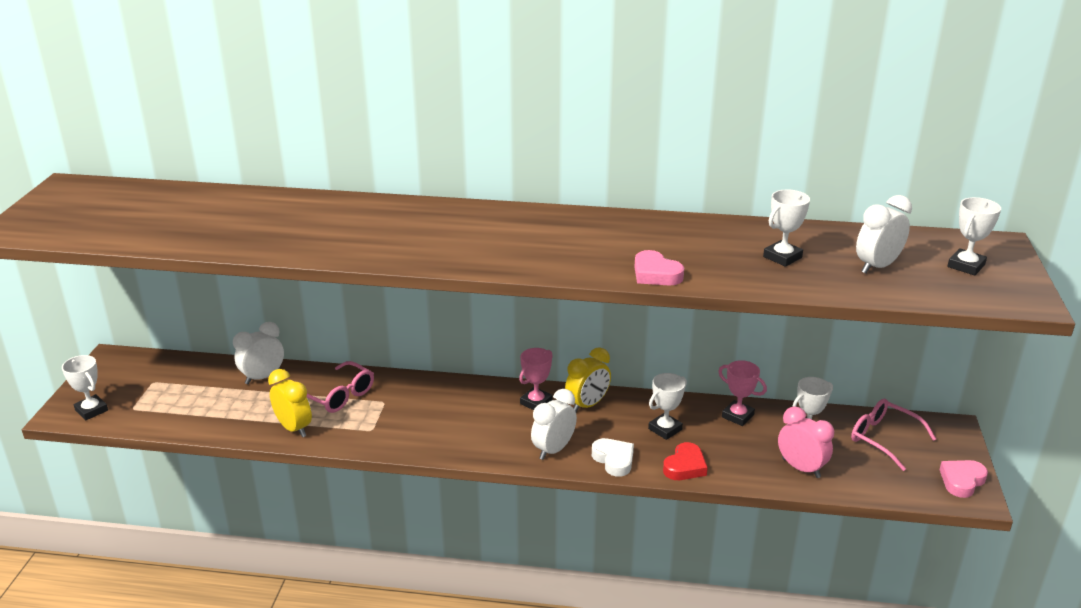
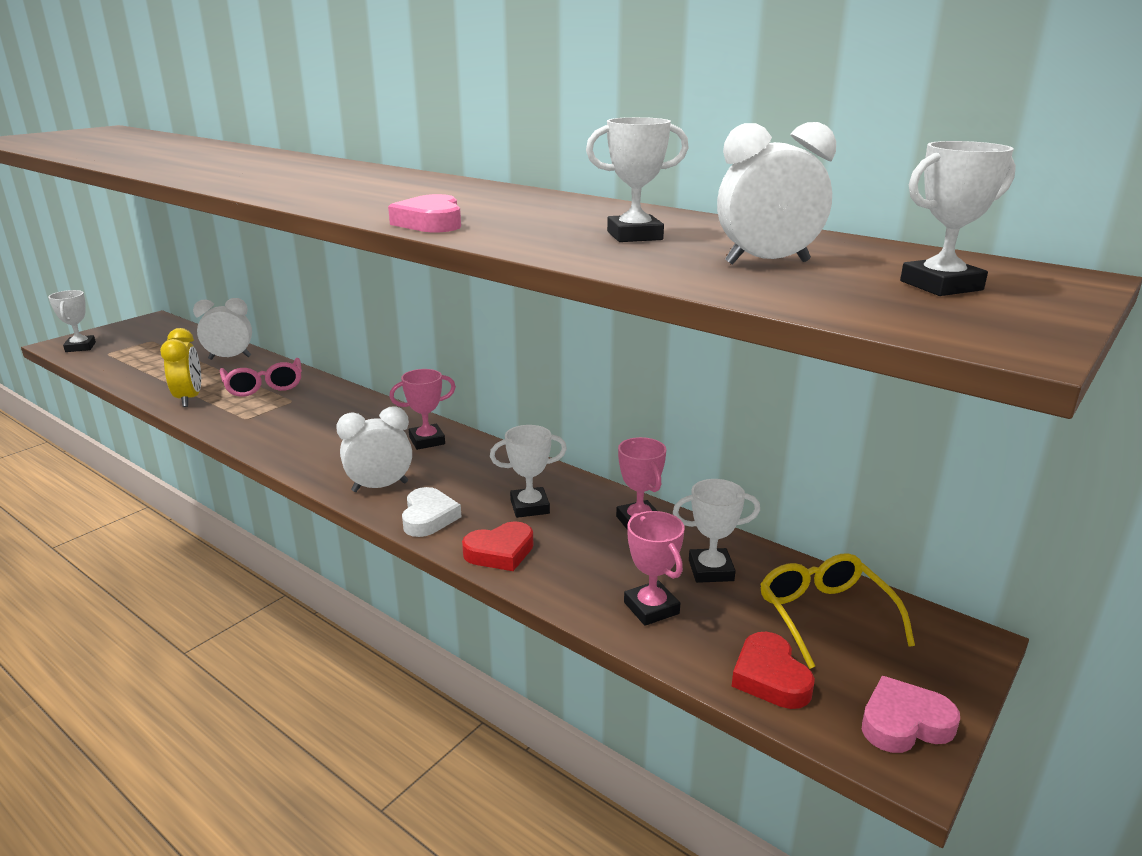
camera: 30 degrees right, 5 degrees down
(587, 405) = (476, 458): yellow clock -> none
(801, 468) = (651, 608): pink clock -> pink trophy
(884, 439) = (825, 616): pink glasses -> yellow glasses
(890, 482) = (770, 677): none -> red heart

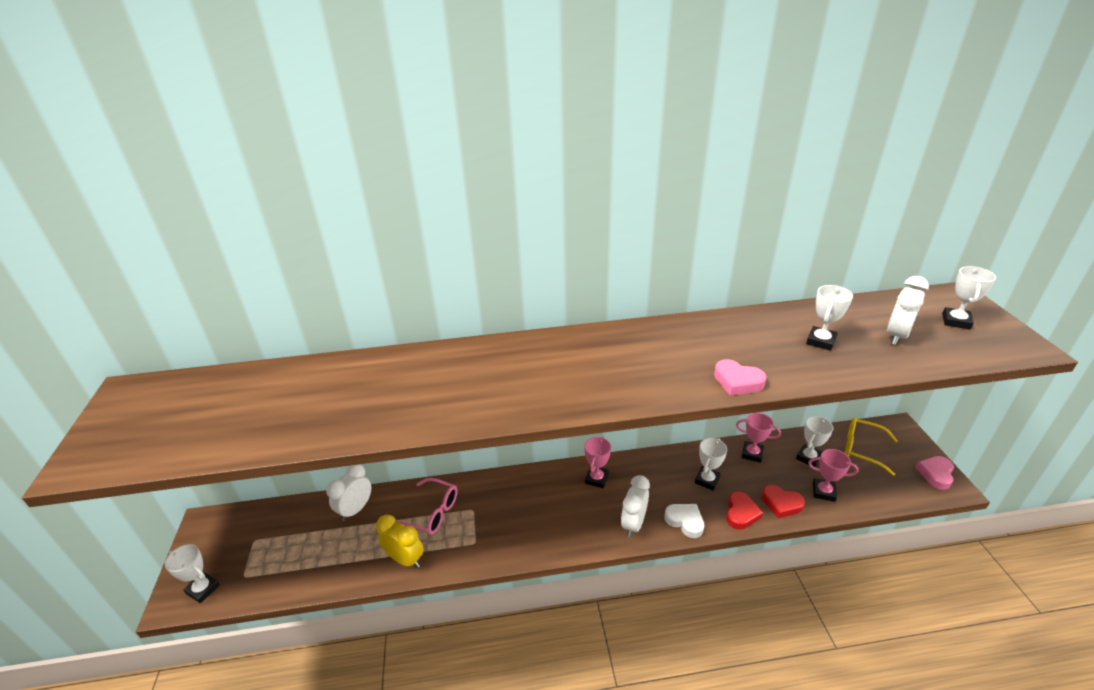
camera: 45 degrees left, 10 degrees up
(770, 677) = (891, 489): red heart -> red heart (781, 503)

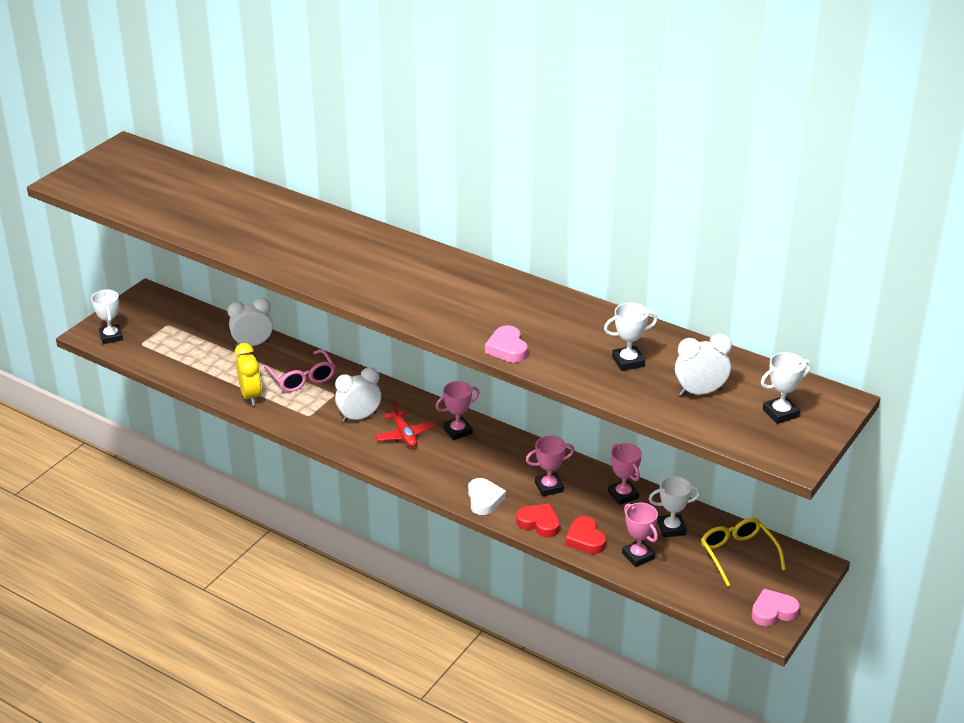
camera: 40 degrees right, 0 degrees up
(565, 508) = (404, 435): none -> red plane
(633, 524) = (441, 476): white clock -> white clock (359, 417)
(707, 480) = (549, 487): white trophy -> pink trophy
(741, 513) = (539, 523): red heart -> red heart turned 120 degrees counterclockwise

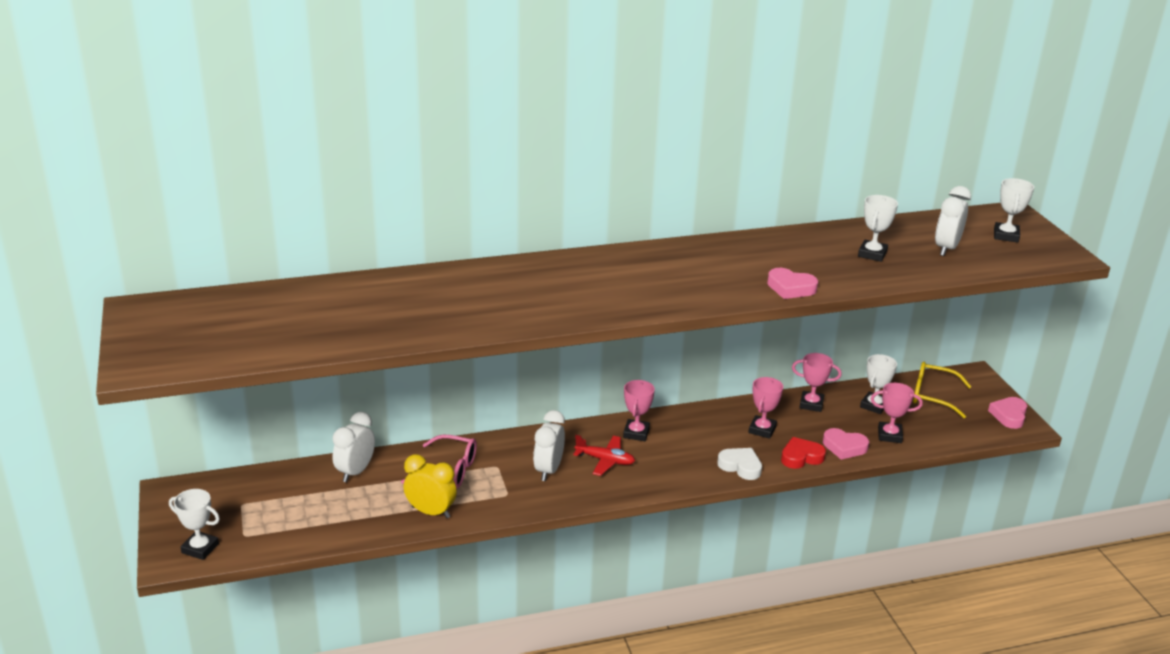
camera: 50 degrees left, 5 degrees down
(585, 539) = (844, 447): red heart -> pink heart

